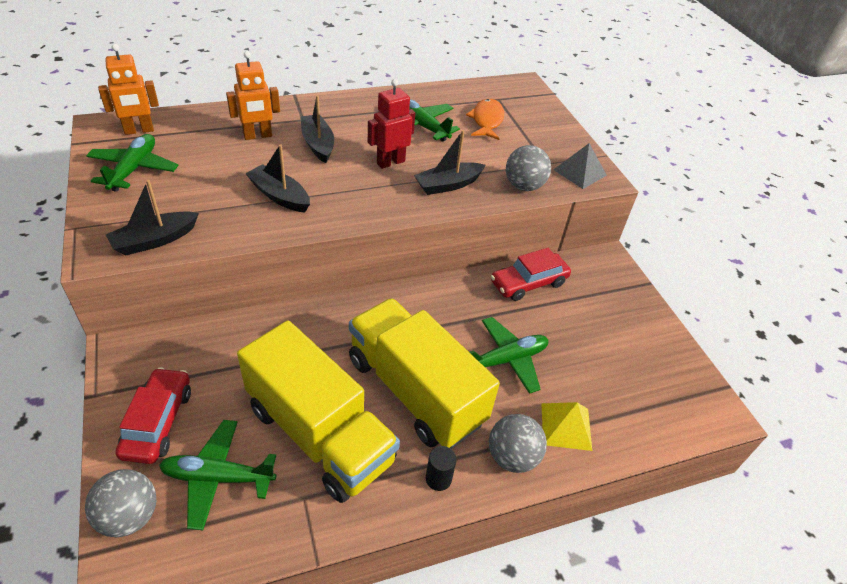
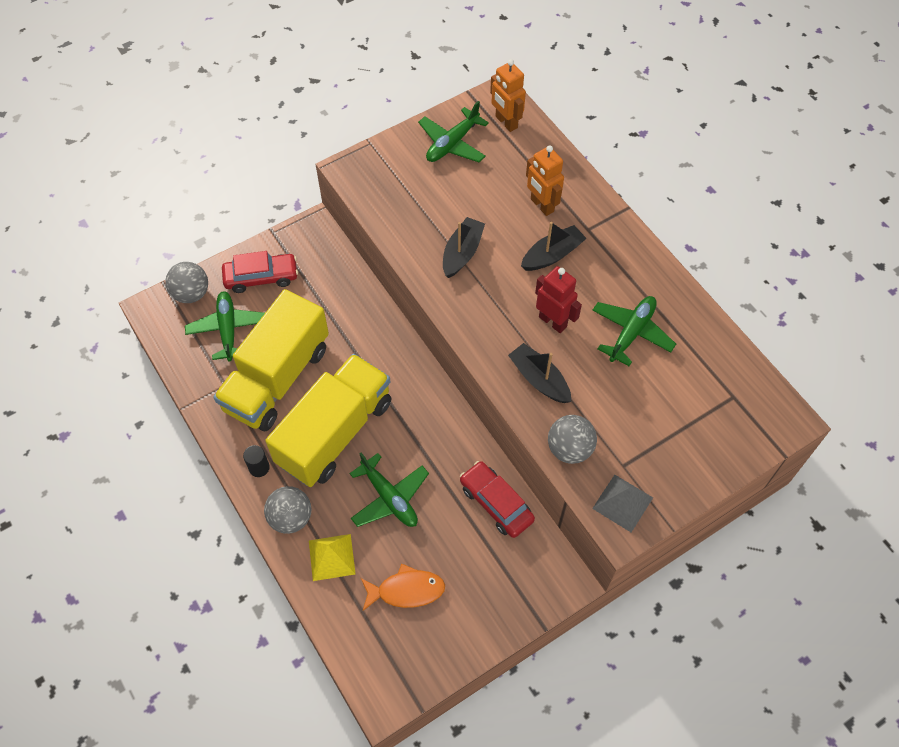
camera: 80 degrees right, 15 degrees up
(134, 169) = (452, 143): green plane -> green plane turned 135 degrees clockwise
(155, 240) = (375, 195): black boat -> none
(487, 120) = (678, 393): orange fish -> orange fish (406, 590)

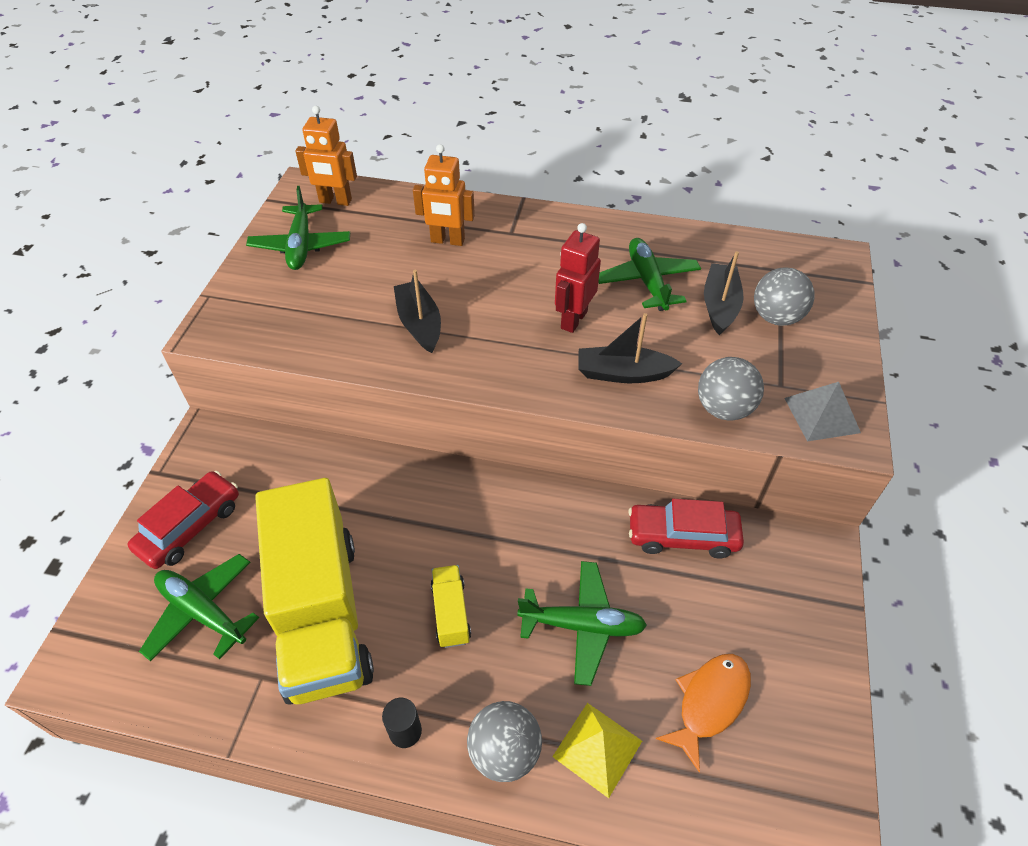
camera: 45 degrees left, 10 degrees down
(191, 293) = (110, 611): grey ball -> grey ball (776, 317)
(335, 432) = (451, 613): yellow truck -> yellow truck, size x0.40
(552, 255) = (505, 270): black boat -> black boat (719, 306)
(553, 321) = (573, 320): red robot -> red robot turned 60 degrees counterclockwise

